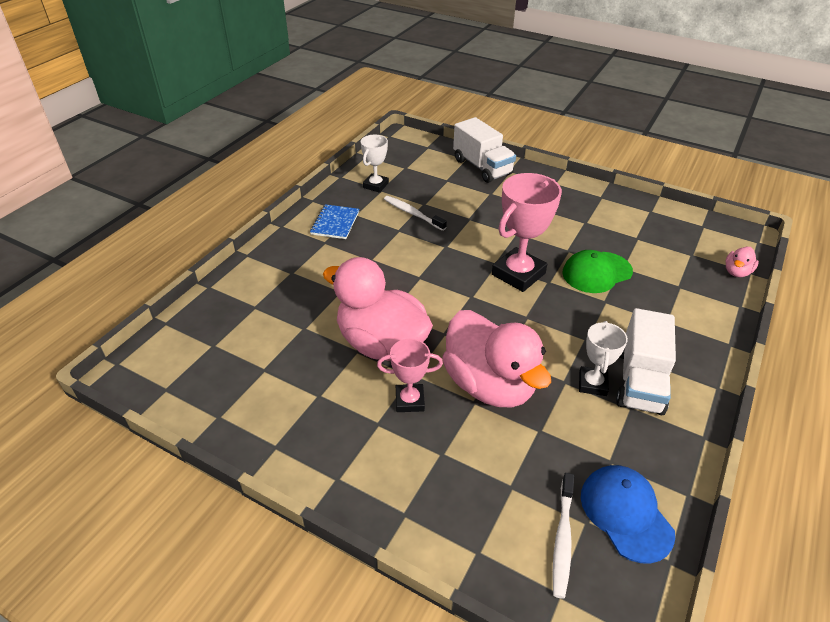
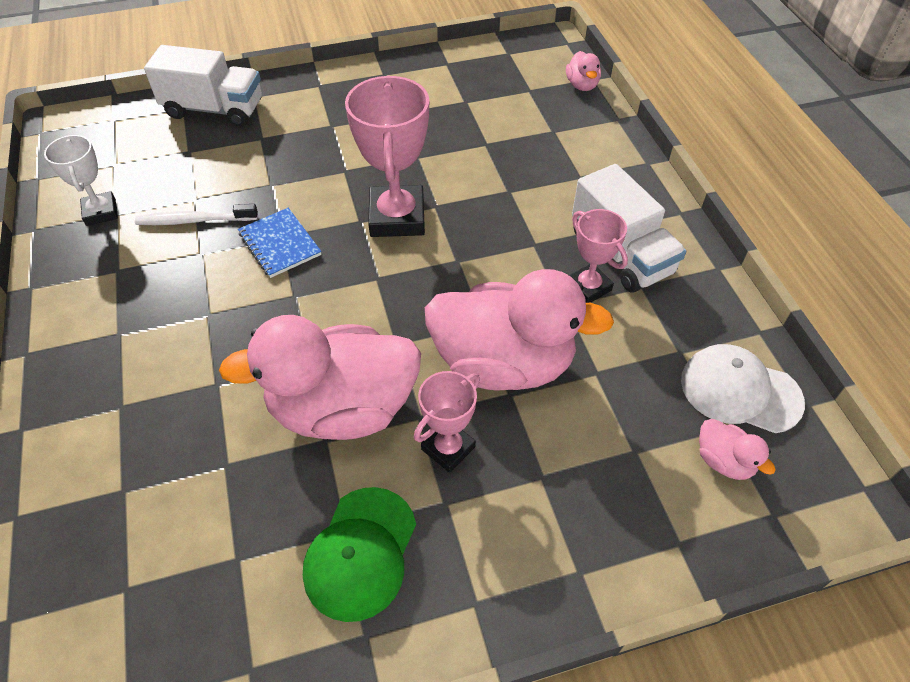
camera: 45 degrees left, 10 degrees up
(335, 223) = (103, 298): blue notebook -> blue notebook (279, 244)
(562, 539) = (724, 461): white toothbrush -> pink duck
(592, 384) = (588, 287): white trophy -> pink trophy
(596, 272) = (469, 164): green cap -> green cap (360, 553)
(626, 513) = (740, 391): blue cap -> white cap

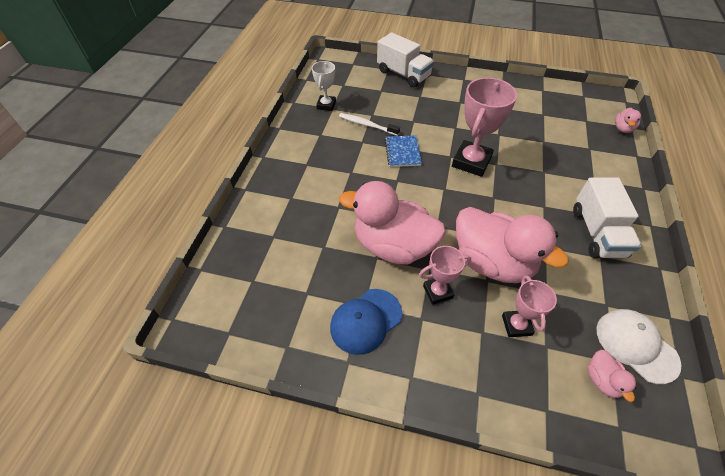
camera: 30 degrees right, 0 degrees up
(360, 553) = (366, 321): green cap -> blue cap
(588, 287) = (565, 243): pink trophy -> pink trophy (516, 325)

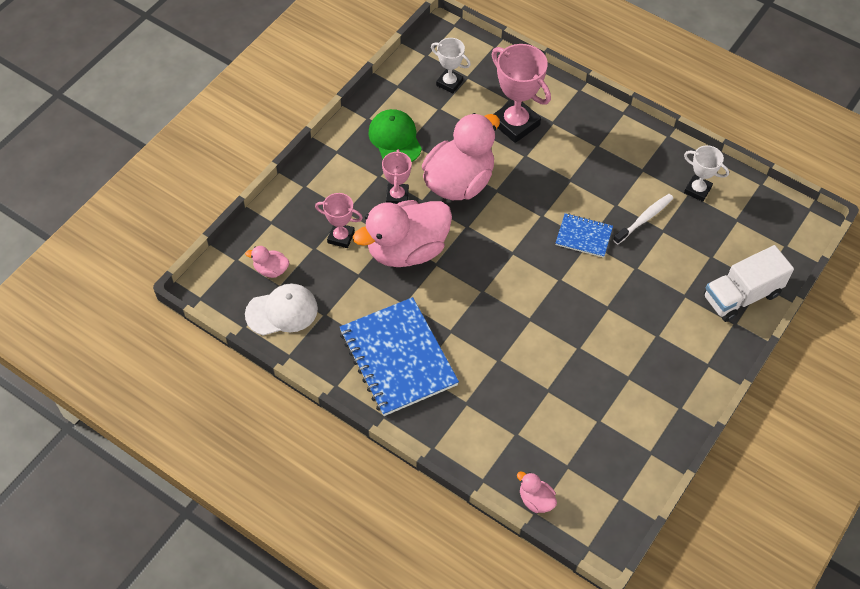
camera: 110 degrees right, 5 degrees up
(266, 295) = (449, 83): none -> white trophy
(366, 321) = (395, 139): blue cap -> green cap
(471, 162) = (542, 295): pink trophy -> pink trophy (515, 124)
(597, 232) = (398, 358): white truck -> blue notebook

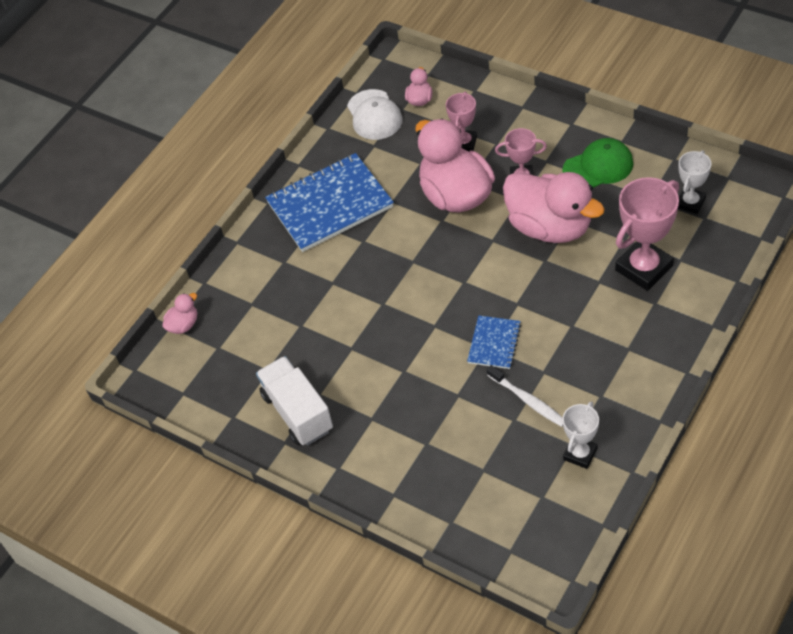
camera: 95 degrees right, 5 degrees down
(741, 295) = (432, 501): white truck -> white truck (297, 412)

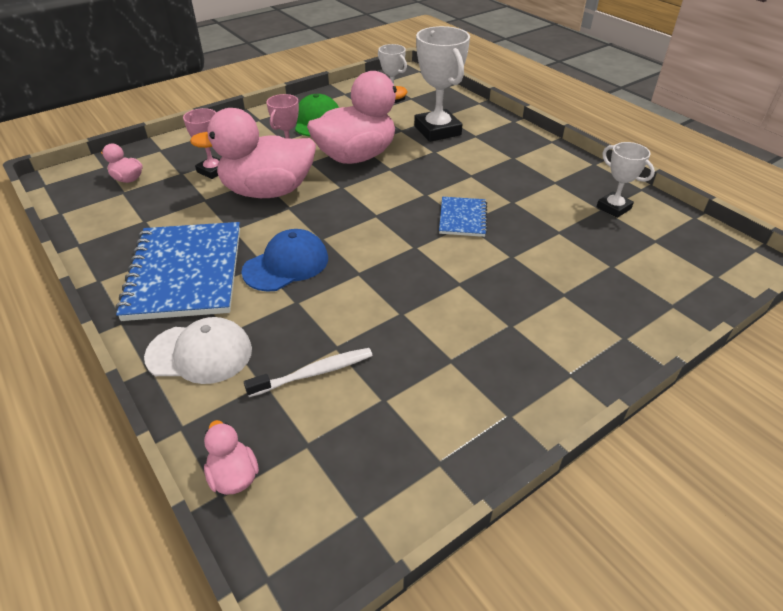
camera: 75 degrees left, 10 degrees down
(297, 412) = (468, 388): white truck -> none
(369, 256) = (286, 264): none -> blue cap
(374, 115) = (106, 209): white cap -> white cap (200, 353)
(494, 343) = (463, 218): blue notebook -> blue notebook turned 60 degrees clockwise
(528, 400) = (540, 218): white toothbrush -> white toothbrush (314, 373)
(644, 268) = (437, 130): pink trophy -> white trophy

